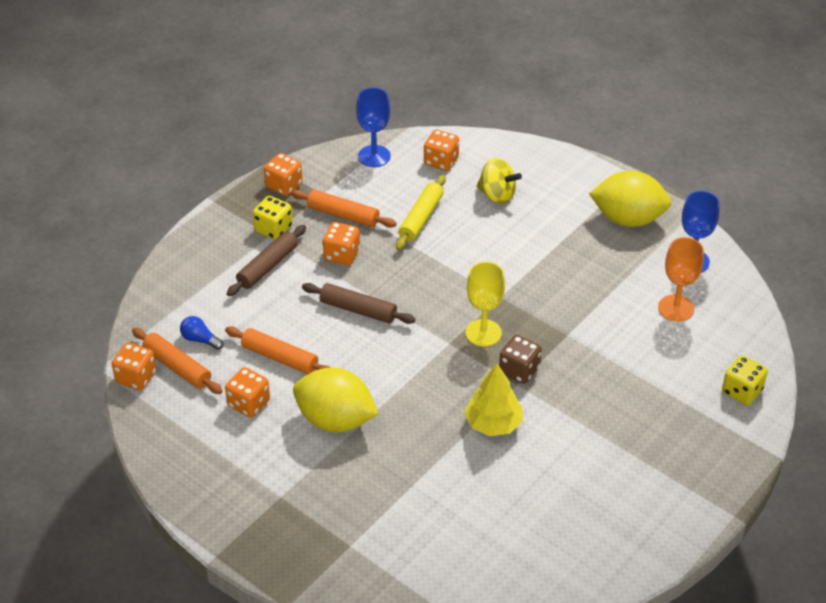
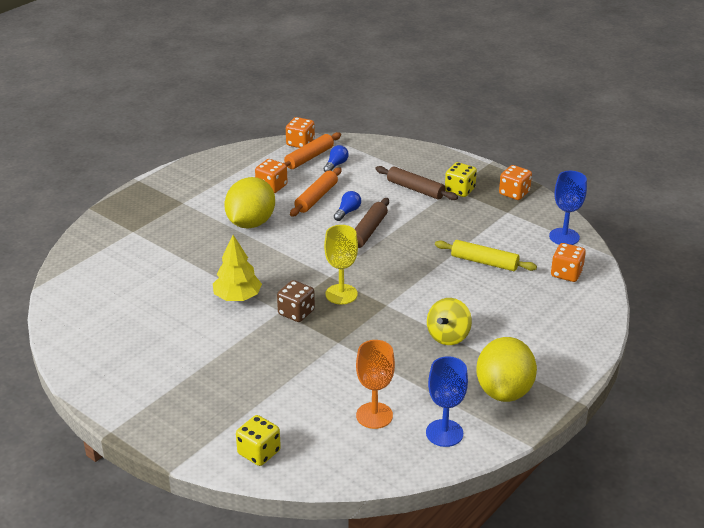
camera: 90 degrees right, 10 degrees down
(315, 328) = (347, 212): none -> blue light bulb
(342, 255) = (432, 222): orange dice -> none
(343, 215) = (482, 222): orange rolling pin -> none
(497, 195) = (524, 306): yellow spinning top -> yellow spinning top (448, 336)

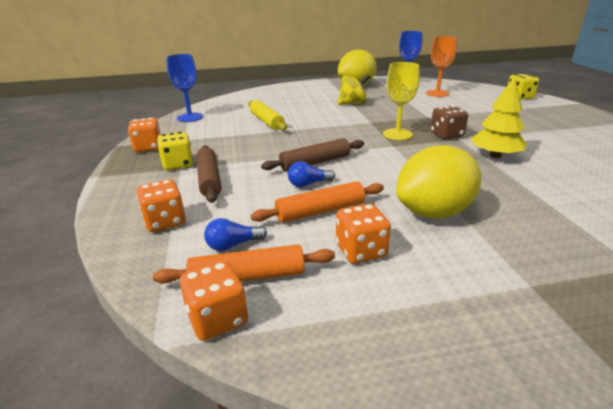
camera: 140 degrees left, 5 degrees down
(566, 273) = (233, 105): orange dice -> orange dice (165, 221)

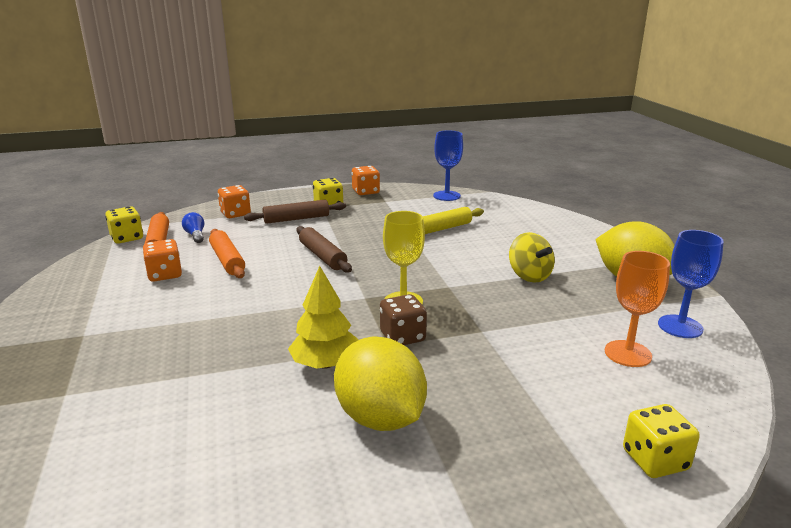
camera: 85 degrees right, 5 degrees down
(217, 319) = (127, 238): orange dice -> yellow dice
(308, 184) = (277, 255): blue light bulb -> none
(434, 212) = (203, 307): yellow lemon -> yellow lemon (380, 418)

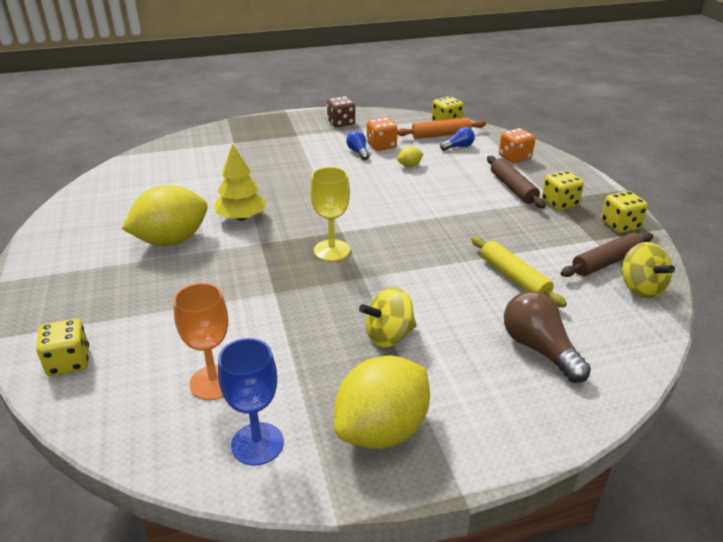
camera: 90 degrees right, 10 degrees up
(173, 289) = (358, 152): none -> blue light bulb
(227, 260) = (409, 165): orange rolling pin -> yellow lemon
(322, 256) = (424, 207): brown rolling pin -> brown rolling pin (606, 262)
(365, 192) = (620, 225): orange dice -> yellow dice
(402, 337) = (272, 250): brown dice -> brown dice (341, 123)
(446, 196) = (640, 288): blue goblet -> yellow spinning top
(523, 228) = (539, 349): none -> brown light bulb

